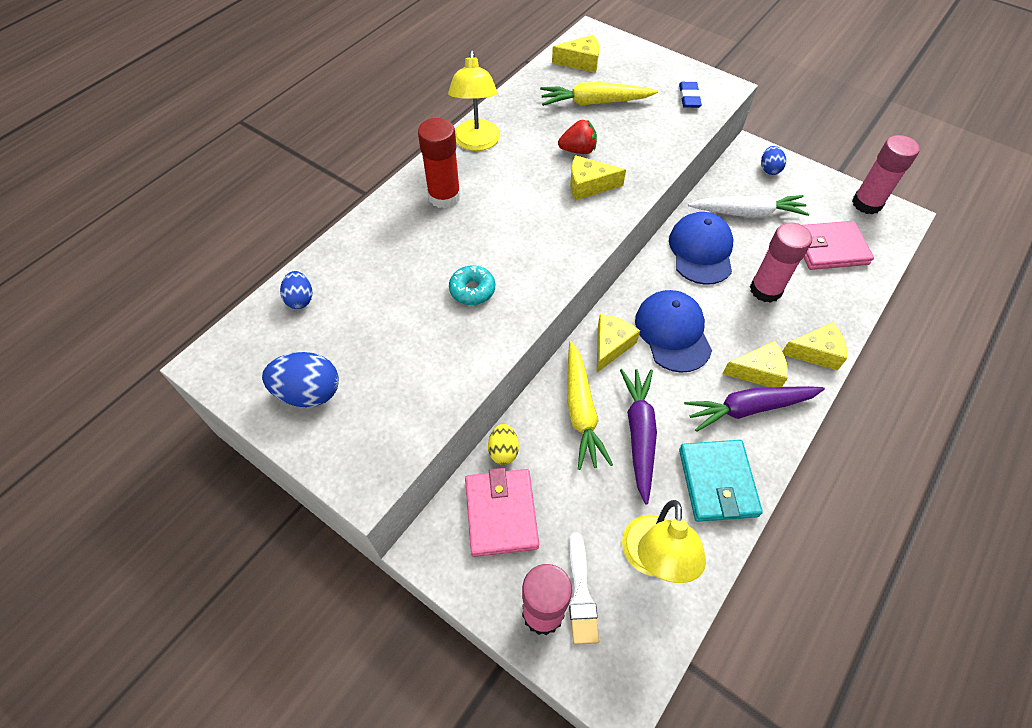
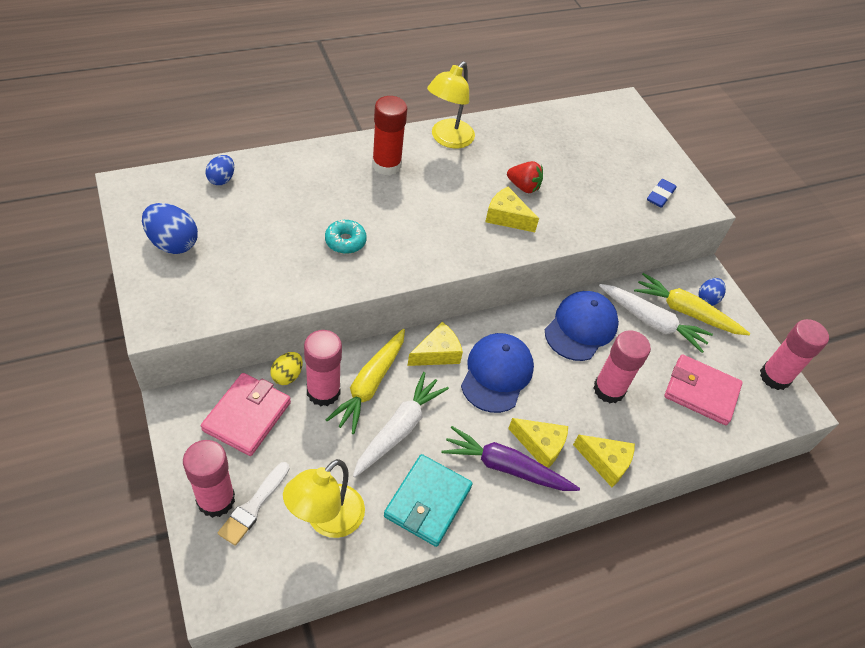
camera: 25 degrees right, 5 degrees down
(547, 444) = (323, 392): none -> pink glue stick
(581, 62) = (592, 121): yellow cheese -> none
(594, 102) = (573, 158): yellow carrot -> yellow carrot (686, 312)
(639, 434) = (399, 429): purple carrot -> white carrot

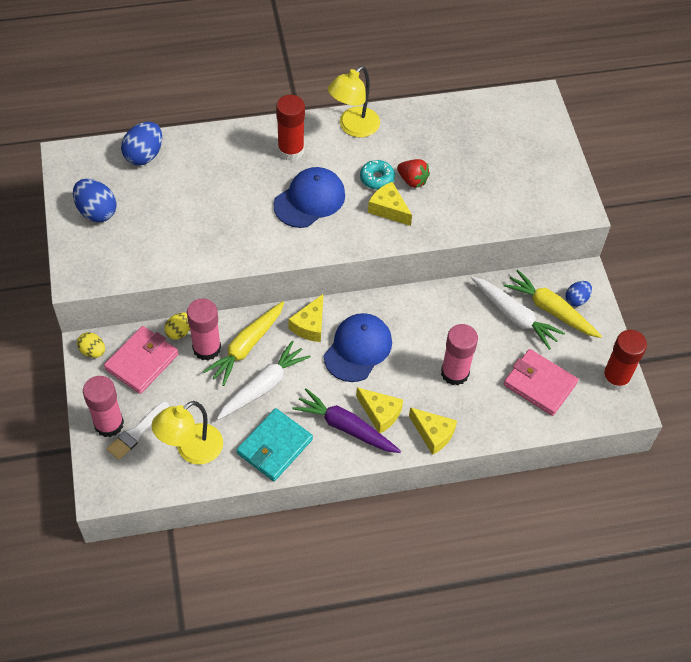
camera: 15 degrees right, 5 degrees up
(184, 410) = (93, 351): none -> yellow egg
(221, 179) = (144, 155): blue egg -> blue egg, size x1.63
(345, 241) = (240, 221): turquoise donut -> turquoise donut (377, 178)
(437, 353) = (310, 325): yellow cheese -> yellow cheese turned 135 degrees clockwise
(581, 327) = (445, 315): blue cap -> blue cap (309, 200)
(660, 195) = (542, 198): blue eraser -> none
(775, 377) = (615, 378): pink glue stick -> red glue stick

